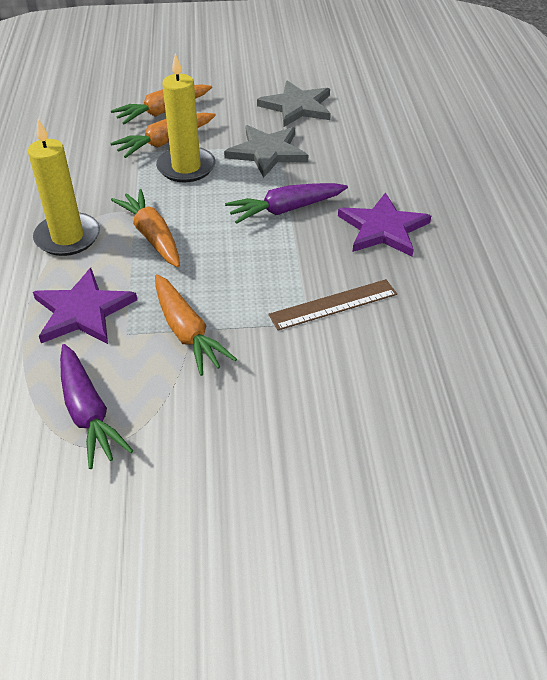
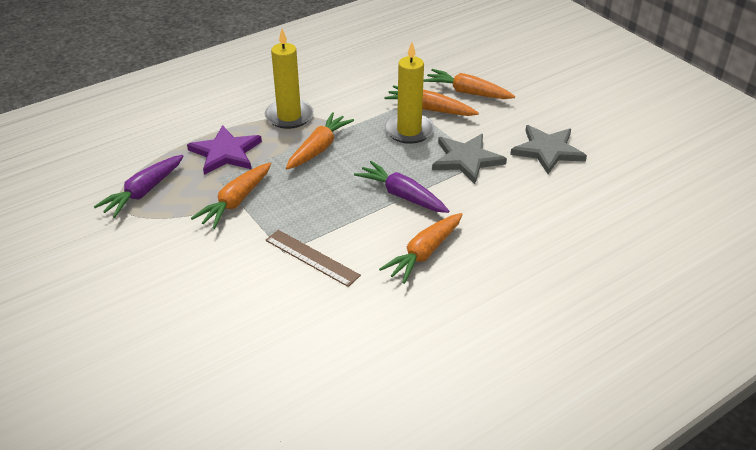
camera: 60 degrees right, 5 degrees down
(383, 228) = (424, 253): purple star -> orange carrot

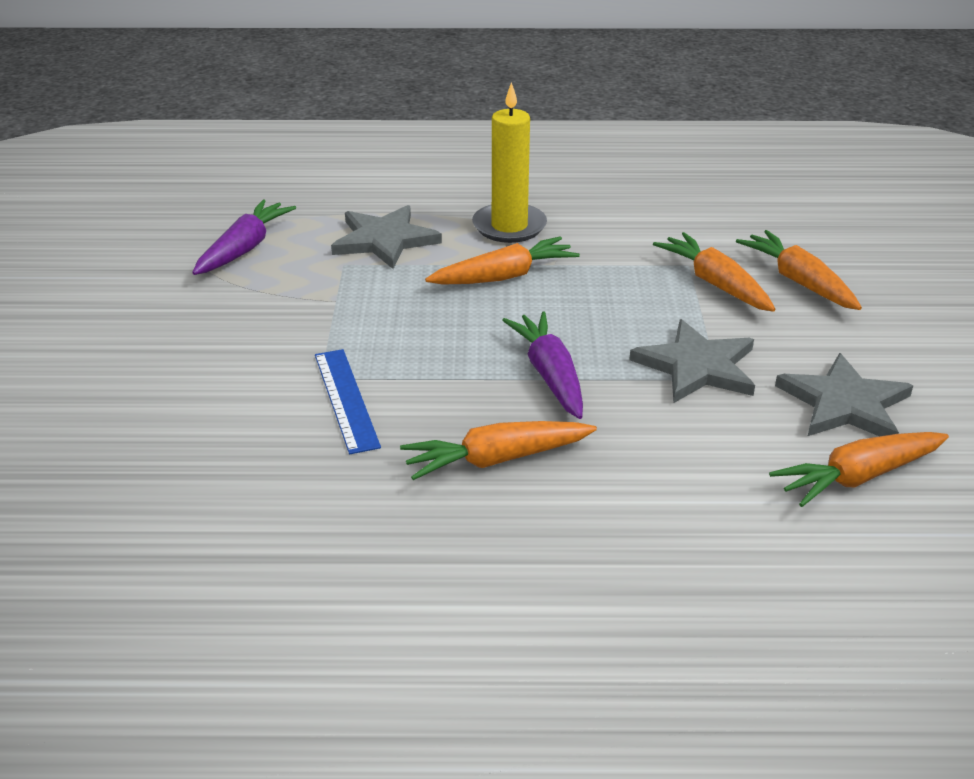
camera: 35 degrees right, 5 degrees down
(143, 192) = (245, 248): purple carrot -> purple carrot turned 135 degrees clockwise
(225, 153) = (384, 240): purple star -> grey star
(235, 202) = (332, 298): orange carrot -> orange carrot (857, 477)
(312, 257) = (346, 399): brown ruler -> blue ruler
(409, 131) = (653, 299): yellow candle -> none

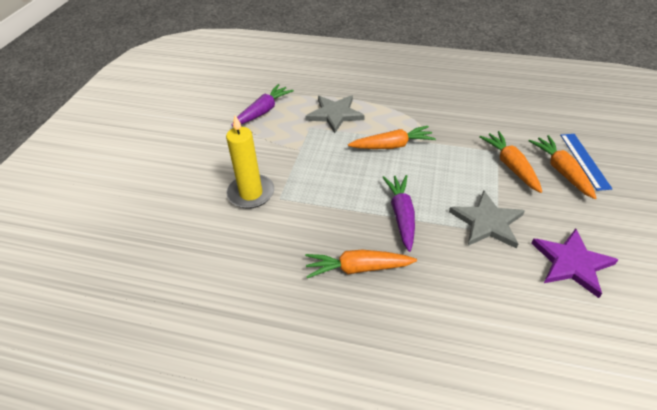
camera: 15 degrees right, 10 degrees up
(346, 399) = (288, 214): blue ruler -> blue ruler (584, 160)
(509, 226) = (403, 113): yellow candle -> yellow candle (251, 193)
(844, 404) = (571, 263): grey star -> purple star
(857, 477) = (569, 319): orange carrot -> none

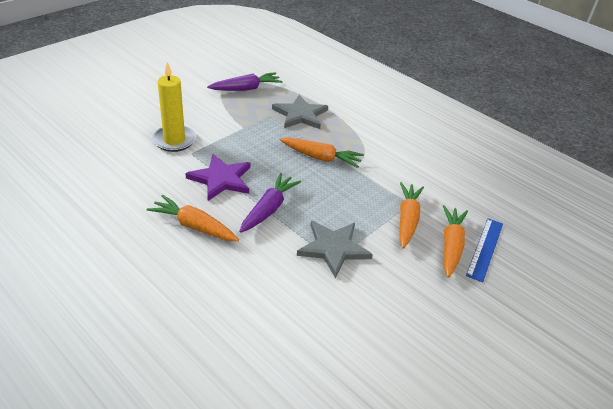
camera: 25 degrees right, 5 degrees down
(571, 263) = (370, 313): purple star -> purple star (221, 179)

